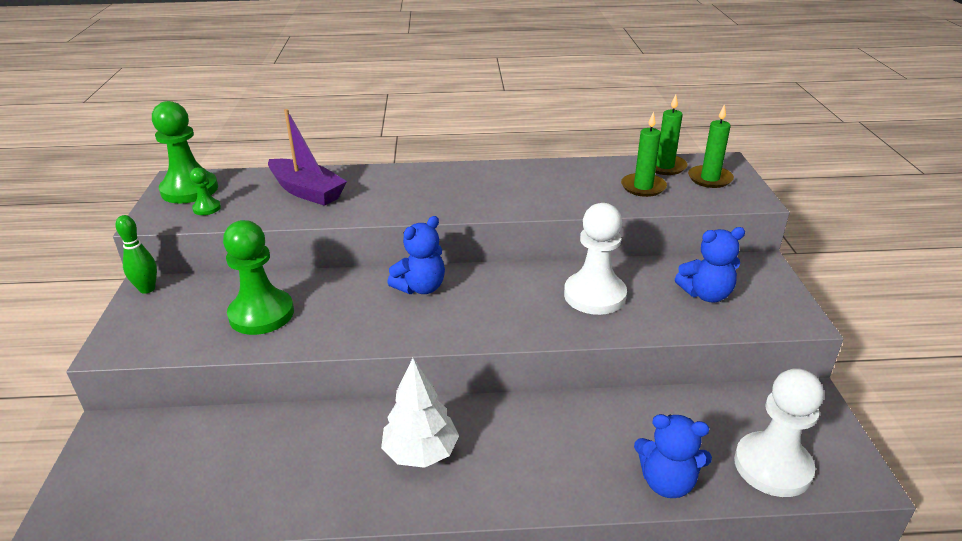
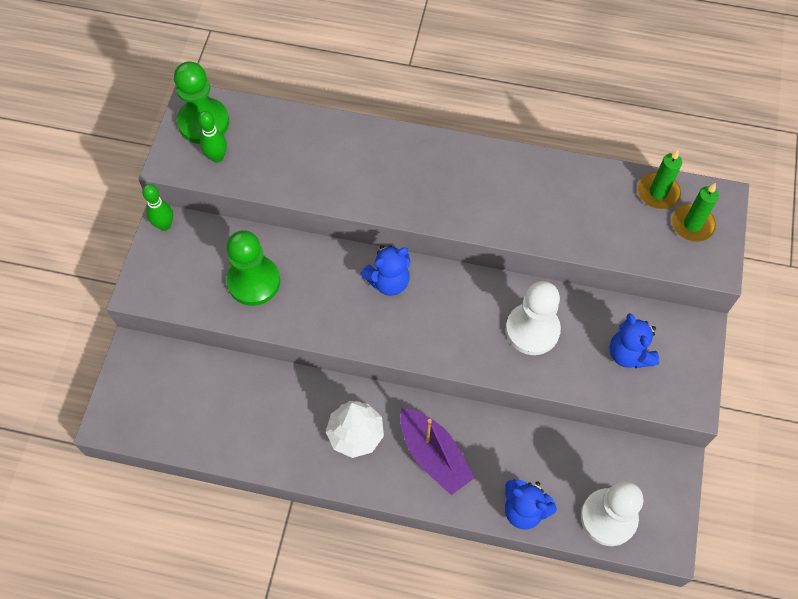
camera: 15 degrees right, 30 degrees up
(207, 208) = (217, 157): green pawn -> green bowling pin
(307, 191) = (307, 151): purple boat -> purple boat (433, 455)
(643, 187) = (621, 222): green candle -> none
(706, 294) = (629, 354): blue teddy bear -> blue teddy bear turned 60 degrees clockwise

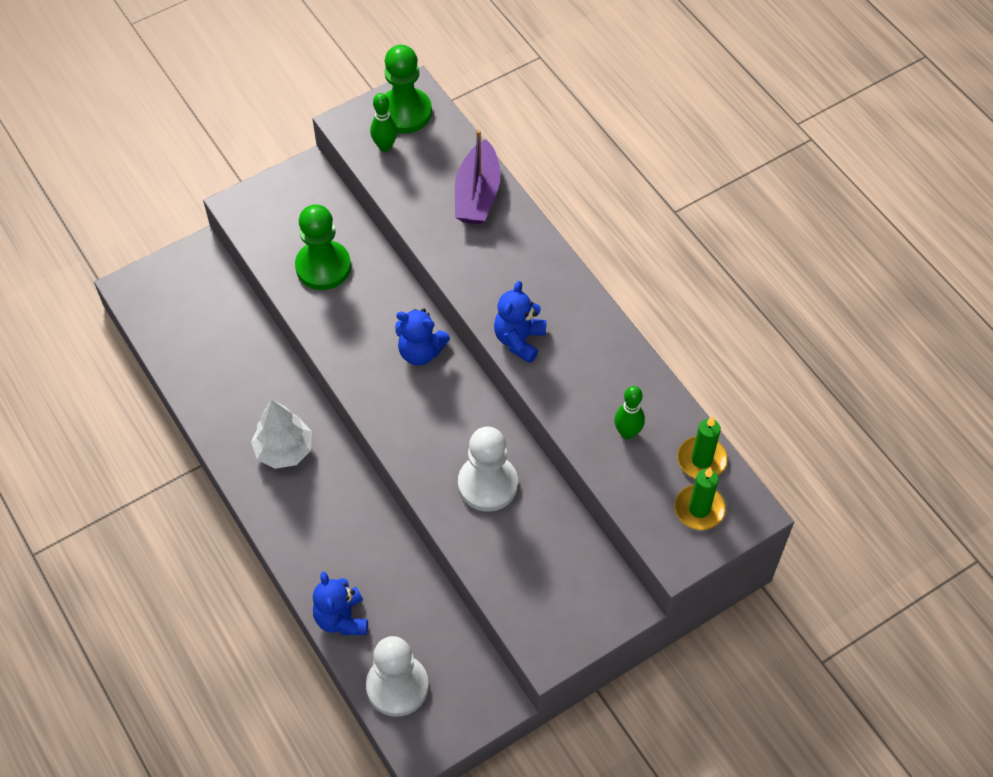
camera: 45 degrees right, 5 degrees down
(164, 225) = (307, 172): green bowling pin -> green bowling pin (627, 433)
(433, 455) = (322, 517): purple boat -> purple boat (477, 194)
(629, 354) = (542, 571): blue teddy bear -> blue teddy bear (519, 340)

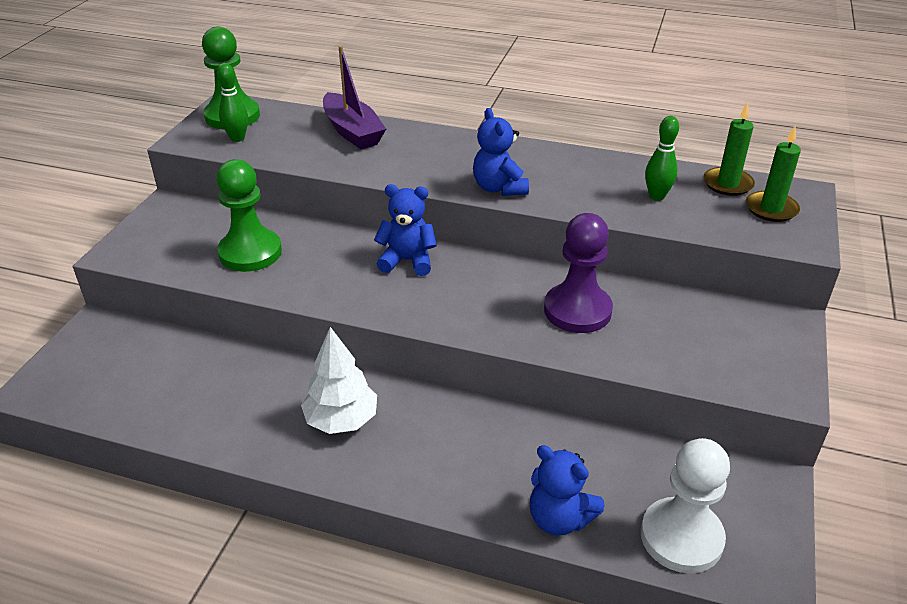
camera: 40 degrees left, 20 degrees down
(420, 352) = (407, 261): blue teddy bear -> blue teddy bear turned 150 degrees counterclockwise
(487, 484) = (577, 310): white pawn -> purple pawn

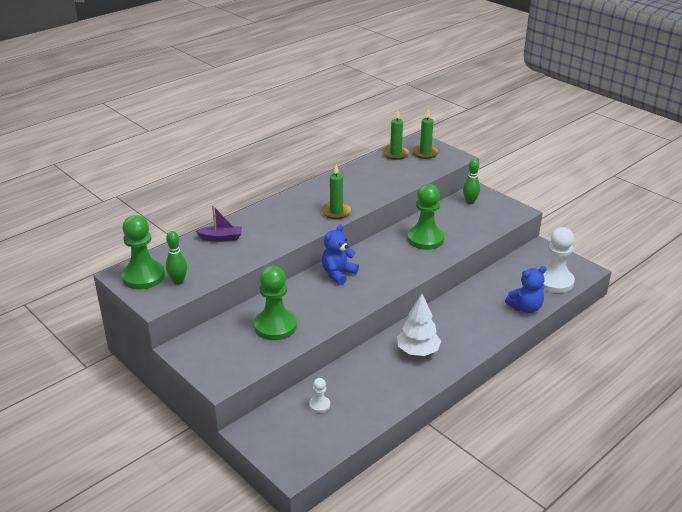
camera: 60 degrees left, 5 degrees down
(168, 366) = (319, 405): none -> white pawn
(352, 132) = (221, 238): purple boat -> purple boat, size x0.64
(499, 188) = (336, 212): blue teddy bear -> green candle
(577, 310) = (425, 239): purple pawn -> green pawn
(656, 196) = (388, 174): green bowling pin -> green bowling pin (470, 202)

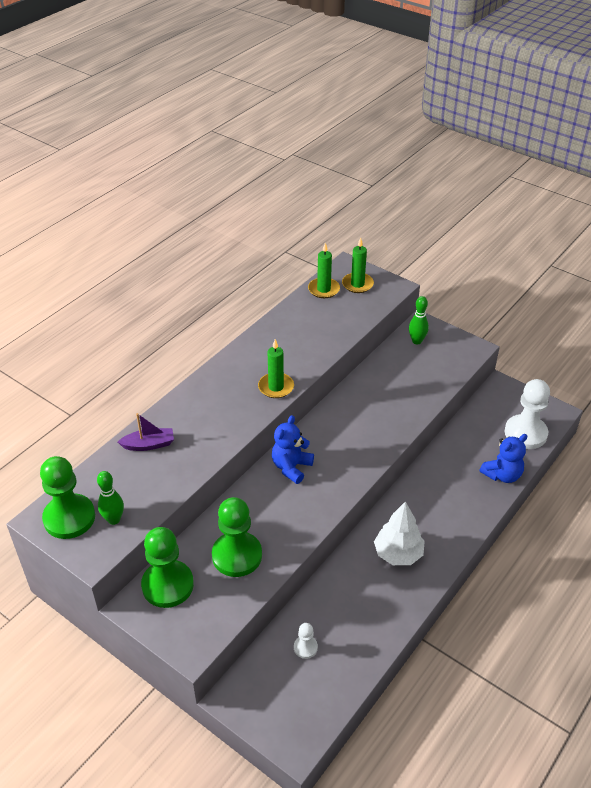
camera: 10 degrees left, 10 degrees up
(425, 239) = (379, 402): green pawn -> green pawn (167, 585)

